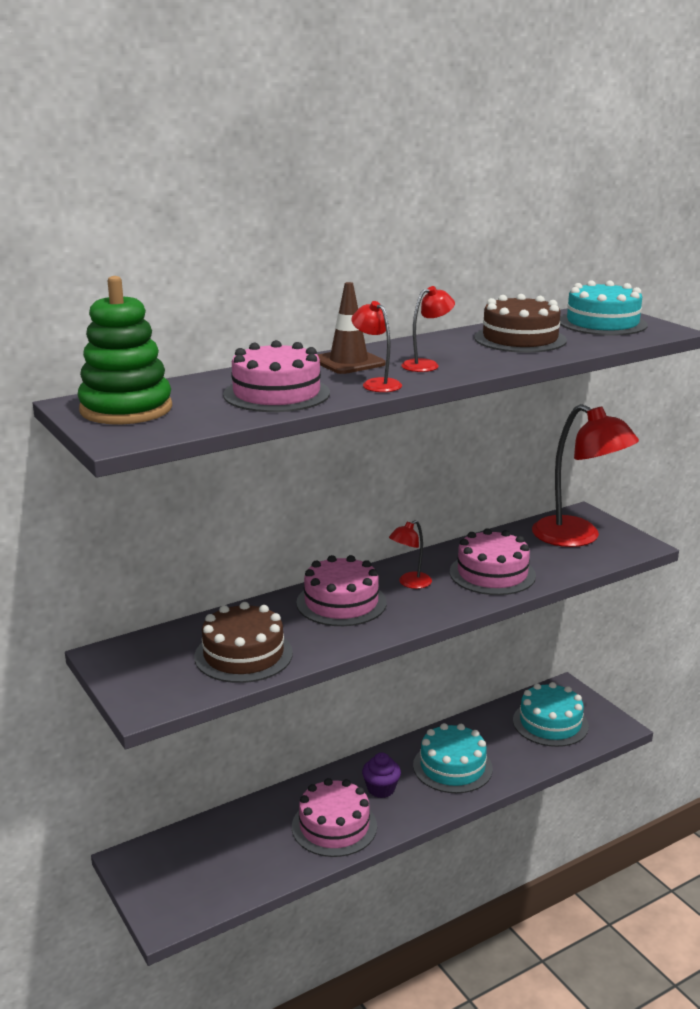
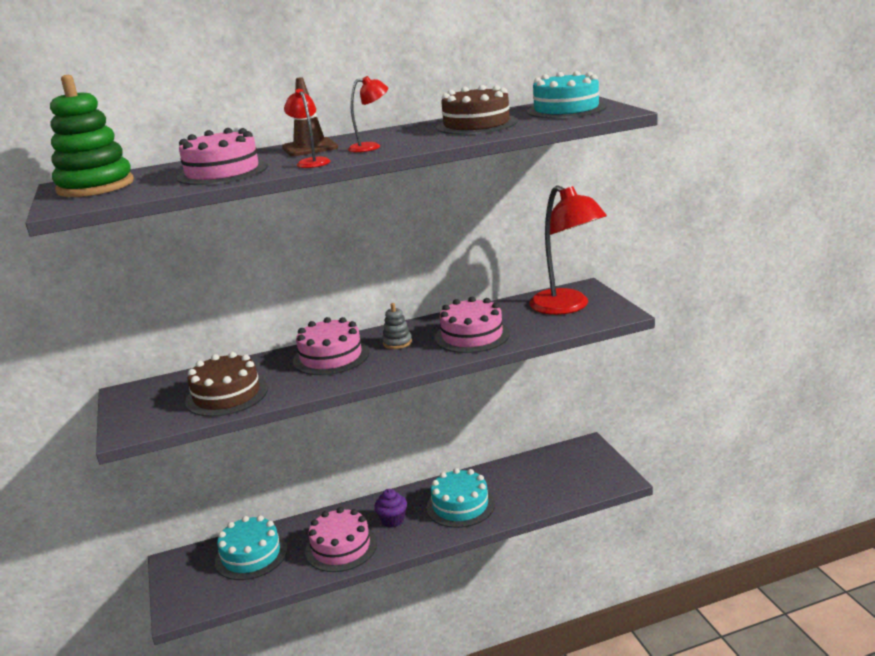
camera: 15 degrees right, 0 degrees up
(410, 583) = (397, 342): red lamp -> grey stacking toy
(550, 723) = (561, 474): turquoise cake -> turquoise cake (251, 555)

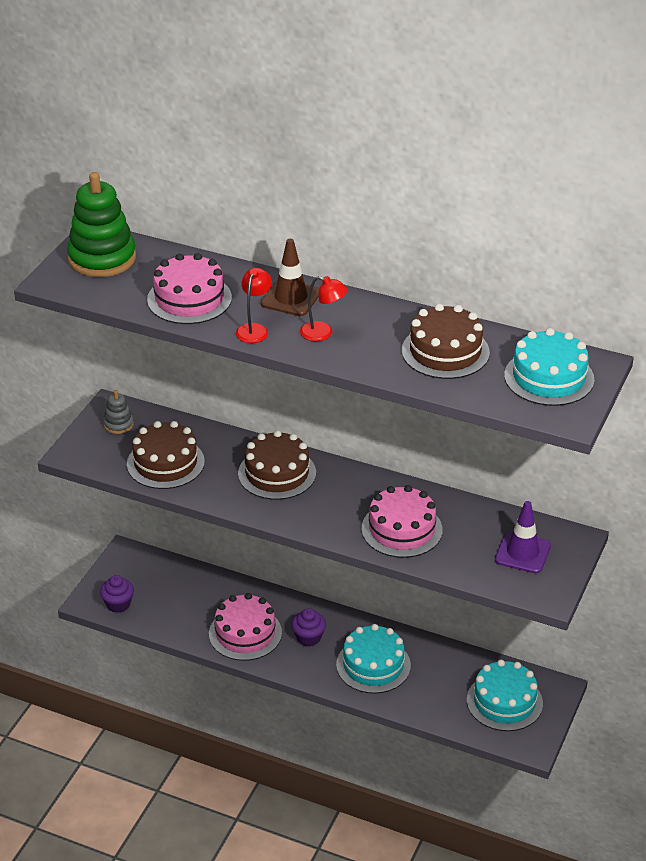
camera: 40 degrees right, 15 degrees up
(207, 596) = (118, 604): none -> purple cupcake
(251, 555) = (180, 590): turquoise cake -> turquoise cake (504, 701)
(331, 357) = (277, 473): pink cake -> brown cake
(397, 342) = (341, 493): grey stacking toy -> grey stacking toy (118, 424)
(567, 307) = (522, 553): red lamp -> purple traffic cone

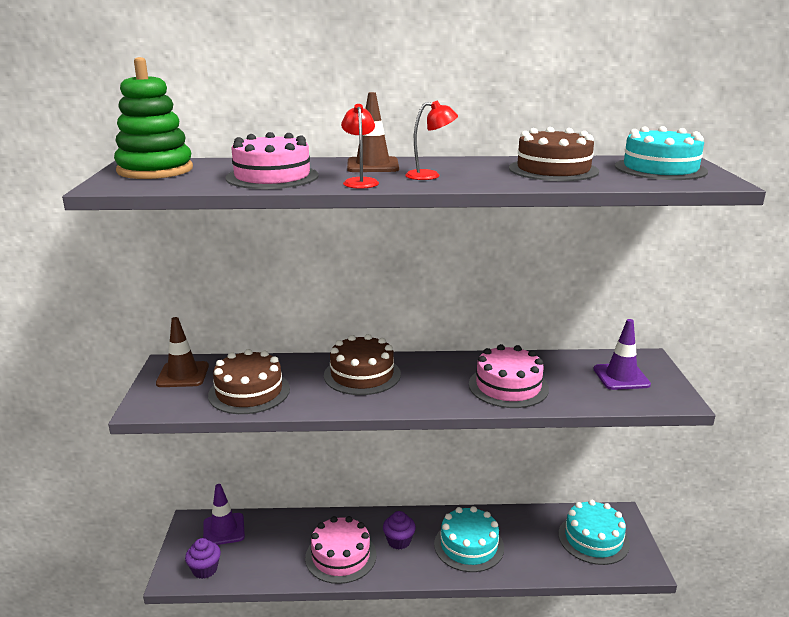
camera: 25 degrees left, 15 degrees down
(118, 424) = (183, 375): grey stacking toy -> brown traffic cone
(151, 570) = (224, 530): none -> purple traffic cone

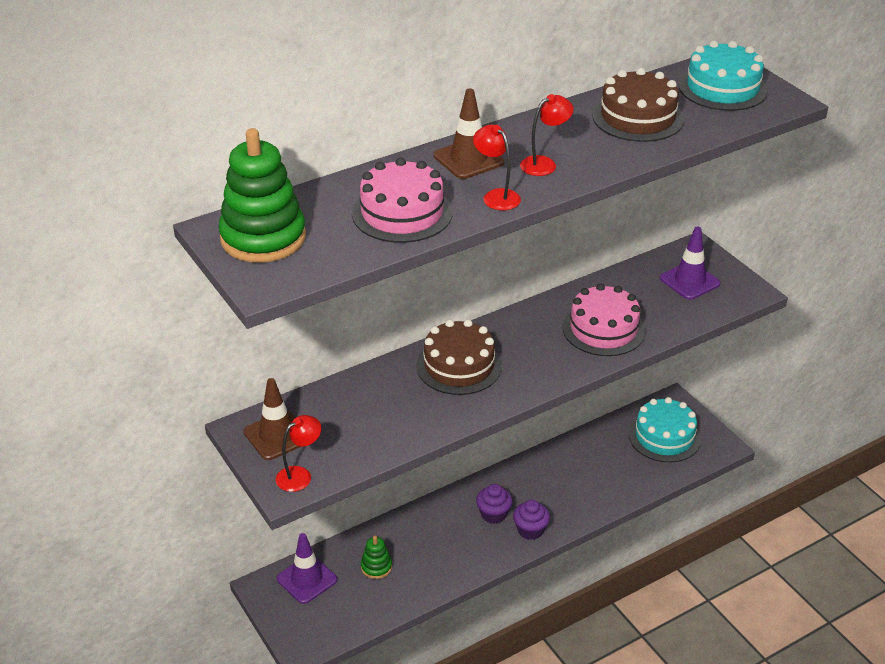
camera: 30 degrees left, 15 degrees up
(164, 403) = (300, 475): none -> red lamp
(205, 569) = (328, 626): purple cupcake -> purple cupcake (530, 530)
(249, 392) = (370, 429): brown cake -> none
(278, 542) = (376, 567): none -> green stacking toy
(341, 556) = (450, 553): pink cake -> none
(469, 545) = (561, 490): turquoise cake -> none

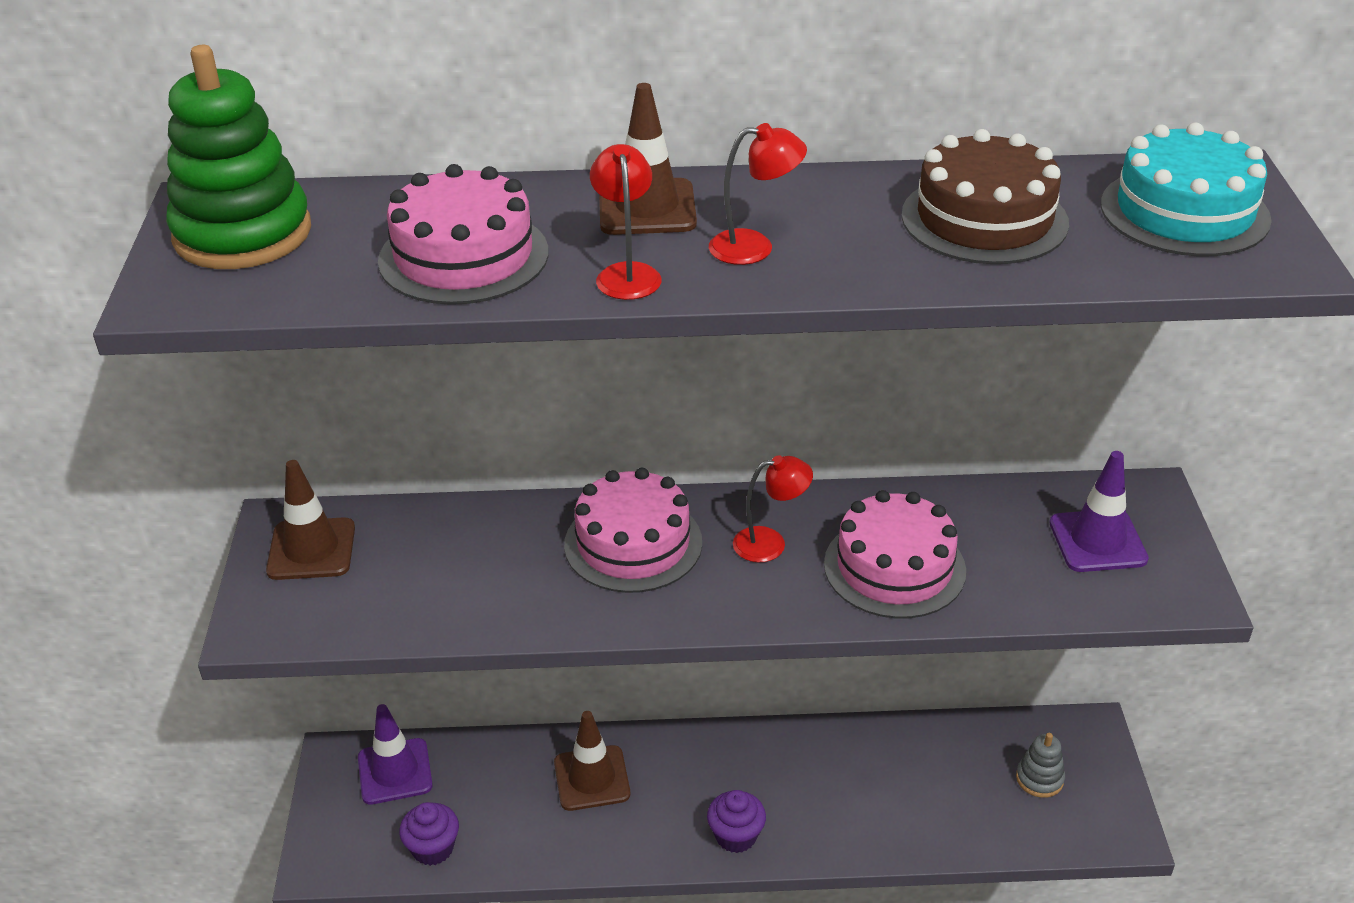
camera: 30 degrees right, 0 degrees up
(300, 475) = (289, 616): red lamp -> red lamp (770, 543)
(376, 567) = (492, 794): green stacking toy -> none
(427, 534) = (592, 778): none -> brown traffic cone
(459, 366) = (633, 543): brown cake -> pink cake
(493, 514) = (701, 789): purple cupcake -> purple cupcake (433, 848)
(664, 436) = (1039, 779): turquoise cake -> grey stacking toy

